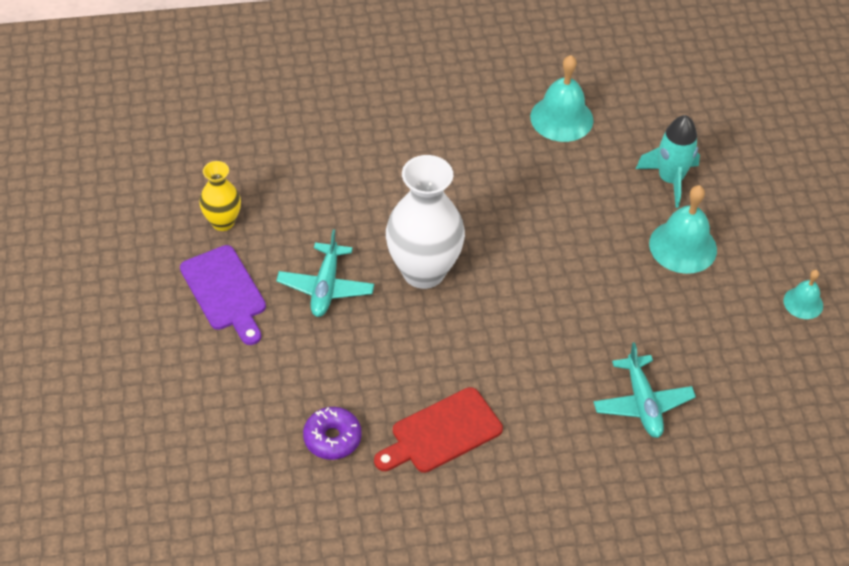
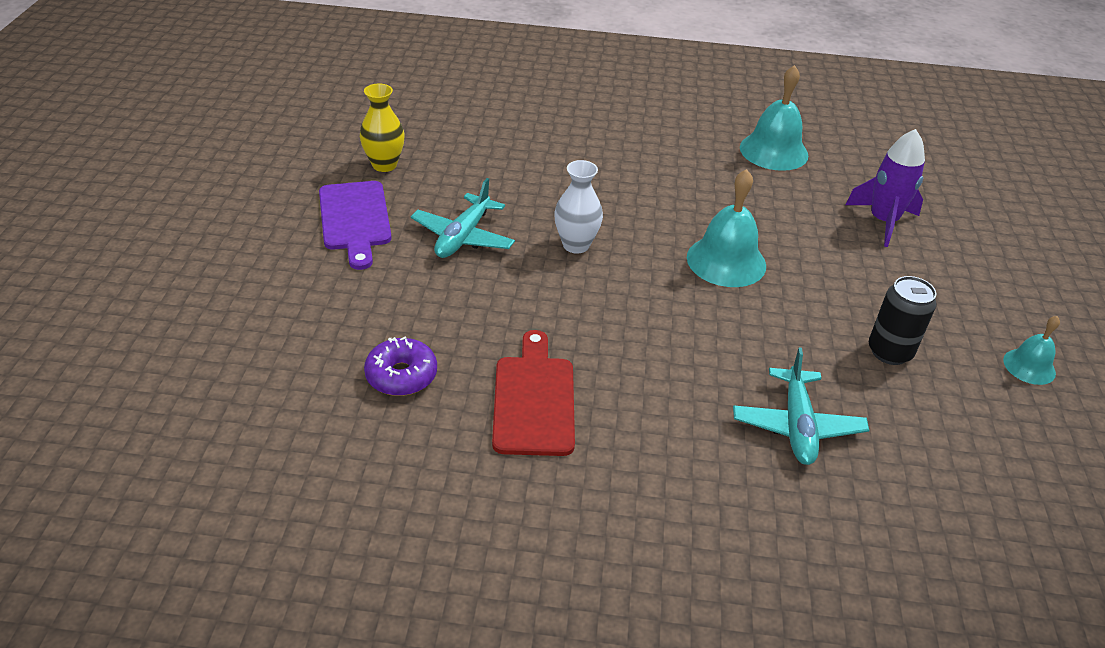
camera: 15 degrees right, 10 degrees down
(423, 271) = (576, 245): white vase -> white vase, size x0.54
(442, 433) = (534, 400): red cutting board -> red cutting board turned 105 degrees clockwise
(670, 180) = (883, 221): turquoise rocket -> purple rocket
(683, 246) = (885, 282): turquoise bell -> turquoise bell (726, 261)
(698, 316) = (889, 352): none -> black can

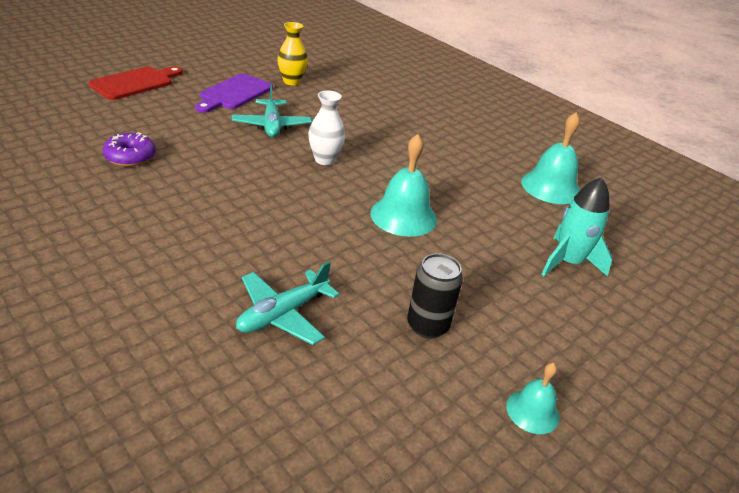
camera: 40 degrees right, 5 degrees down
(463, 237) = (271, 125): turquoise plane -> turquoise plane turned 75 degrees counterclockwise
(534, 400) = (166, 204): red cutting board -> red cutting board (135, 83)
(883, 221) = (568, 262): purple rocket -> turquoise rocket

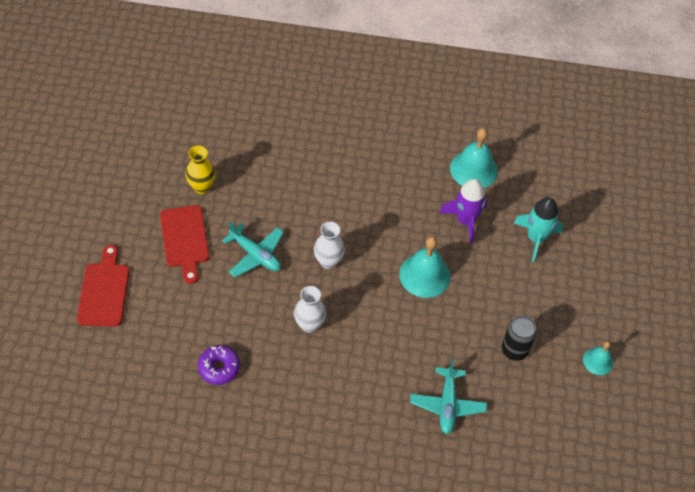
camera: 40 degrees left, 20 degrees up
(234, 93) = (185, 239): purple cutting board -> red cutting board
(245, 180) = (309, 324): none -> white vase
(498, 209) = (465, 221): none -> purple rocket

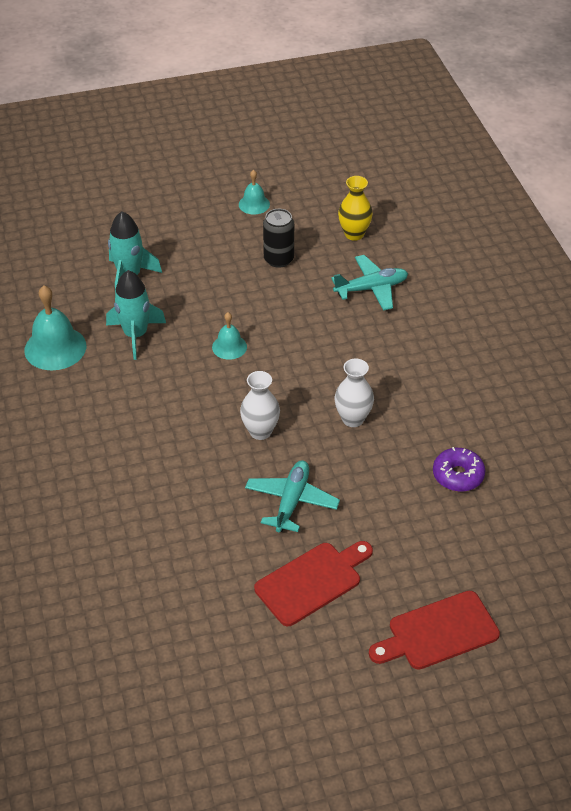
camera: 110 degrees left, 10 degrees down
(202, 187) = (220, 599): yellow vase -> yellow vase (354, 234)
(424, 275) = (229, 347): turquoise bell -> turquoise bell, size x0.57
(465, 221) = (135, 335): purple rocket -> turquoise rocket

